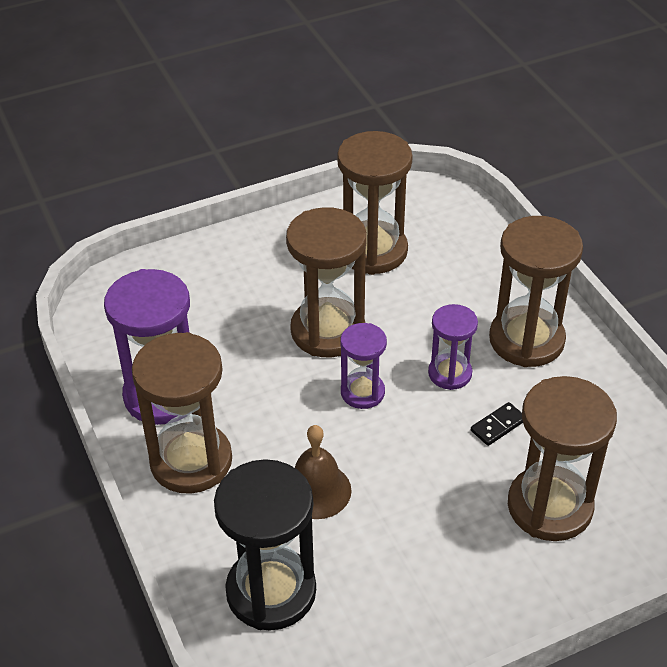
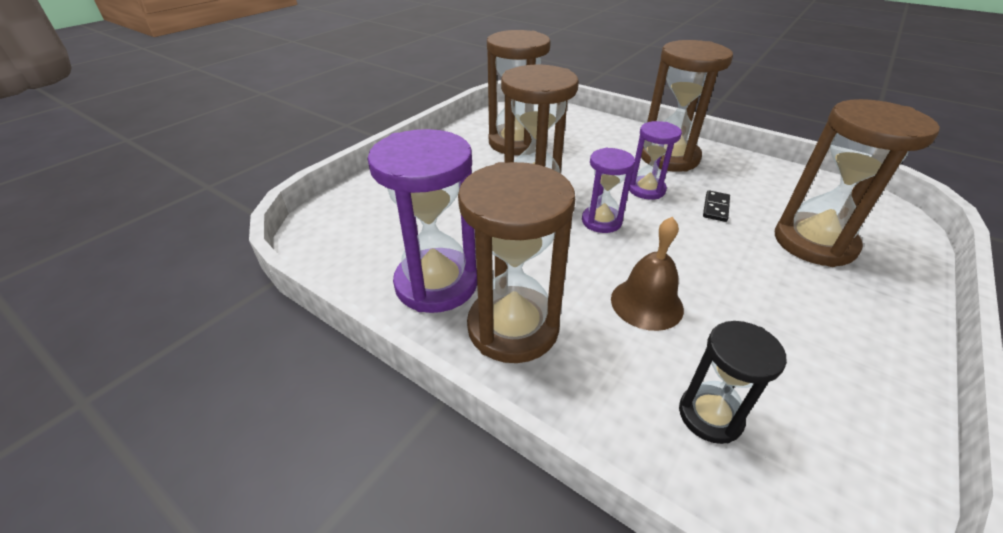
camera: 30 degrees left, 5 degrees down
(271, 591) = (710, 415): black hourglass -> black hourglass, size x0.57

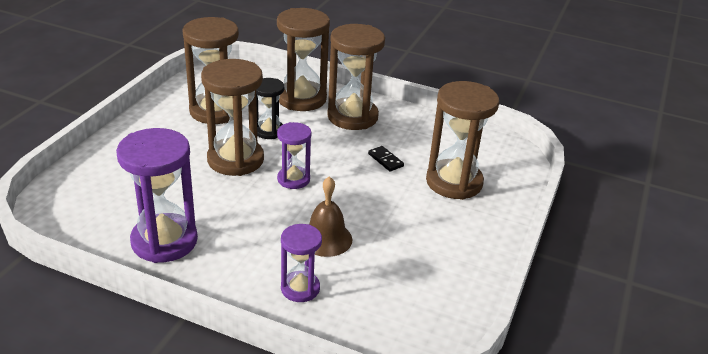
camera: 15 degrees left, 5 degrees down
(513, 327) = (228, 265): brown hourglass -> brown hourglass (301, 99)
(646, 190) = (331, 149): purple hourglass -> purple hourglass (300, 288)
(710, 415) = (362, 303): black hourglass -> black hourglass (269, 131)
(716, 208) = (385, 160): black domino -> black domino turned 45 degrees counterclockwise

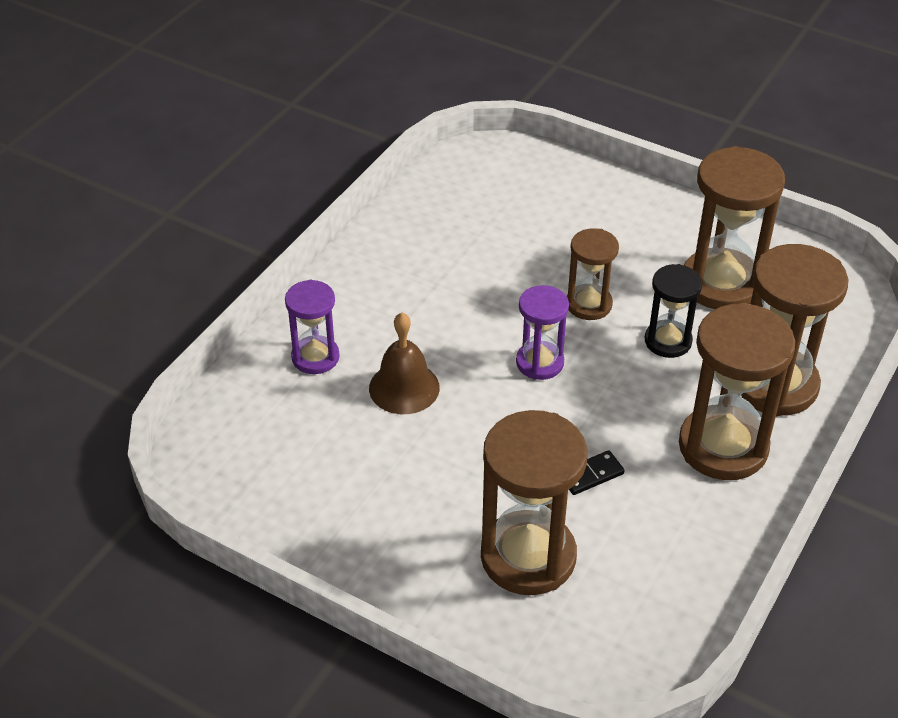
camera: 100 degrees right, 10 degrees up
(164, 241) = (417, 244): purple hourglass -> none
(235, 159) = (589, 304): brown hourglass -> brown hourglass, size x0.57

